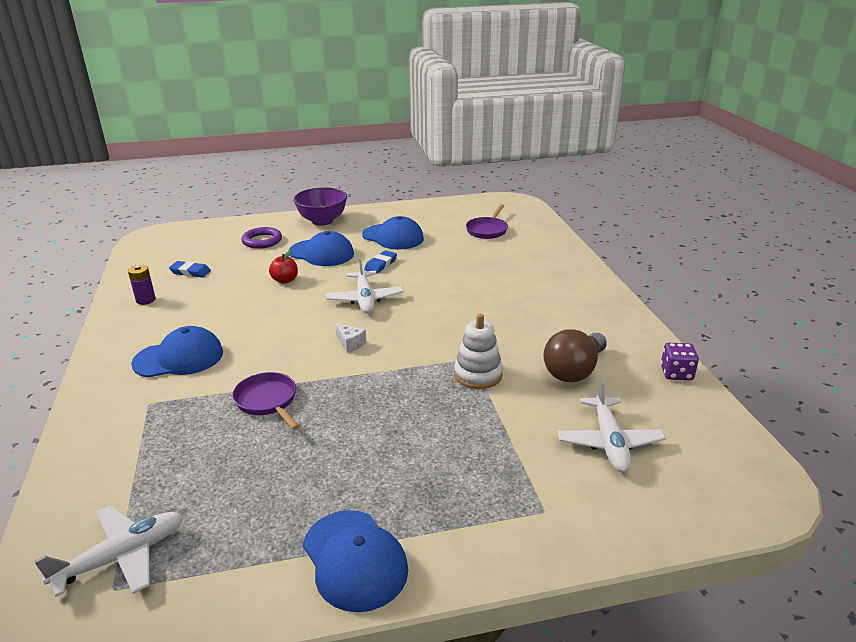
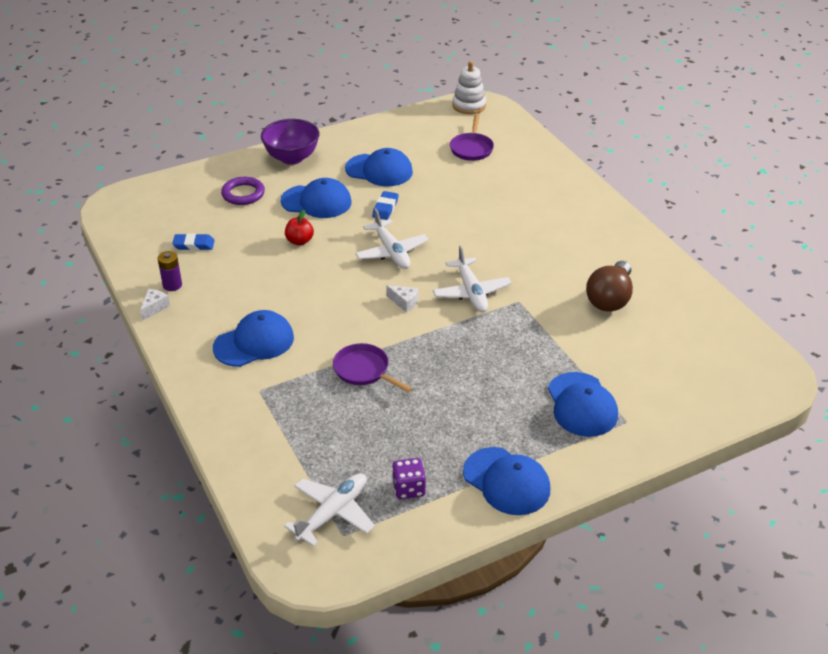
camera: 15 degrees left, 10 degrees up
(114, 316) = (154, 308): none -> white cheese
(478, 375) = (531, 316): white stacking toy -> white stacking toy (469, 105)
(494, 480) = (582, 405): none -> blue cap
(609, 442) = (657, 359): white plane -> white plane (471, 292)
(676, 373) = (693, 288): purple dice -> purple dice (409, 488)

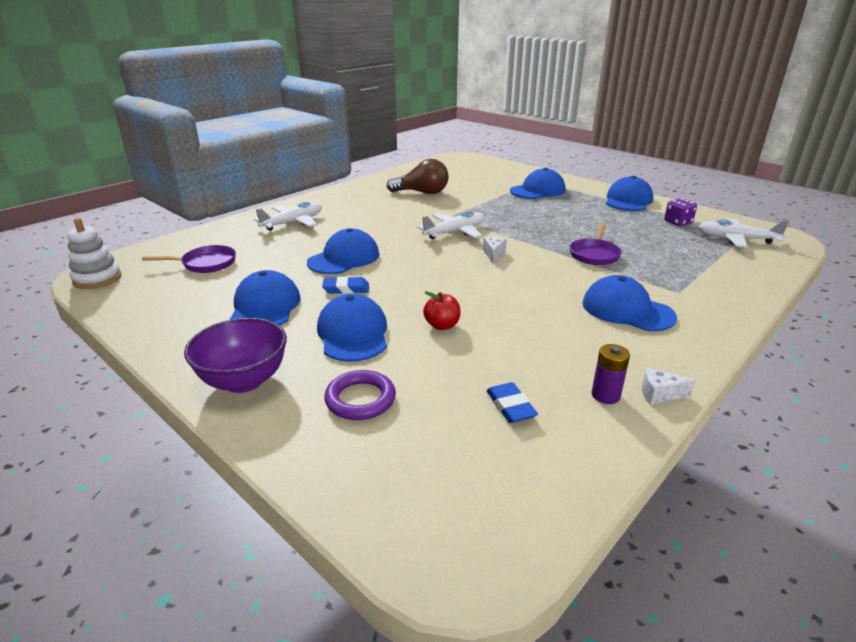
camera: 110 degrees left, 10 degrees down
(392, 252) = (423, 272): white plane -> white plane (293, 223)
(444, 215) = (344, 258): none -> blue cap

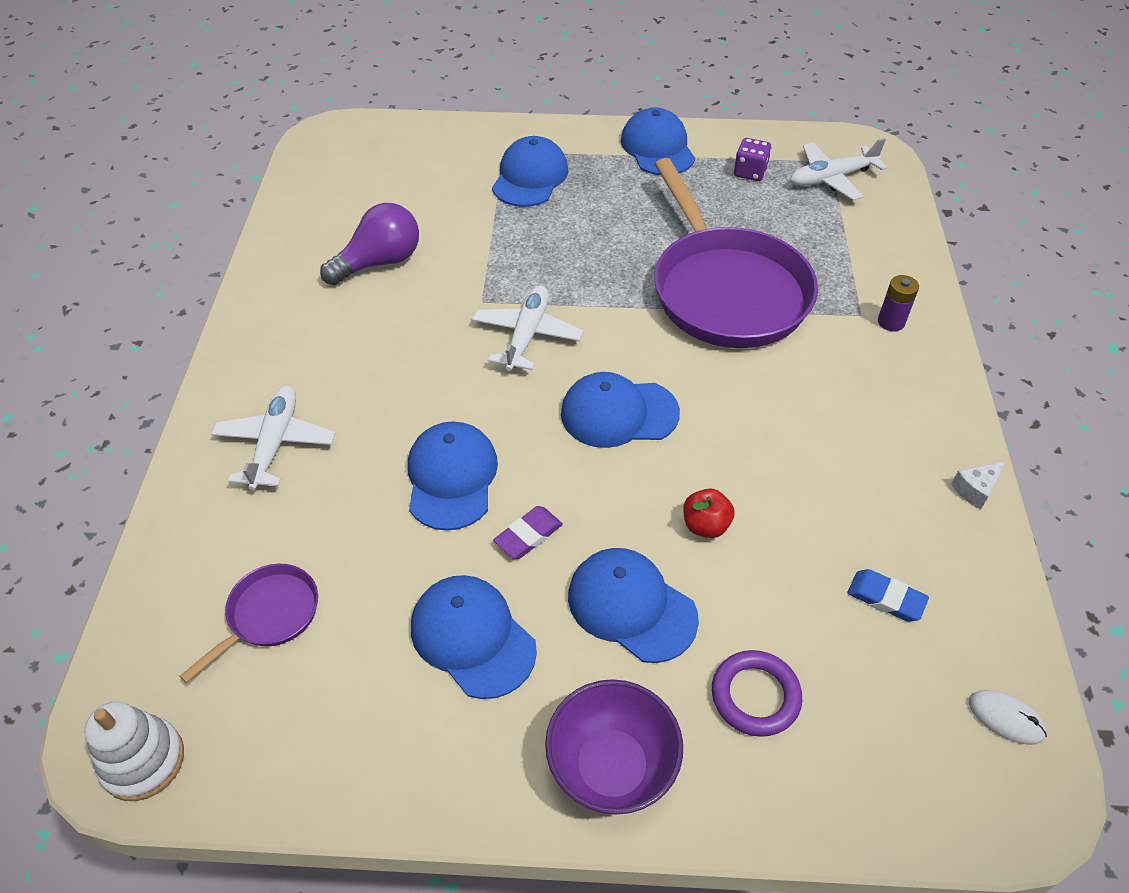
camera: 40 degrees left, 20 degrees up
(346, 289) = (528, 535): blue eraser -> purple eraser
(422, 193) = (379, 262): brown light bulb -> purple light bulb
(493, 254) = (621, 355): white cheese -> none
(513, 510) = (1005, 718): none -> white mouse
(594, 254) = (726, 290): purple pan -> purple pan, size x2.27
(605, 395) = (940, 523): purple battery -> purple battery (891, 322)
(627, 310) = (845, 377): blue cap -> blue cap (618, 413)

